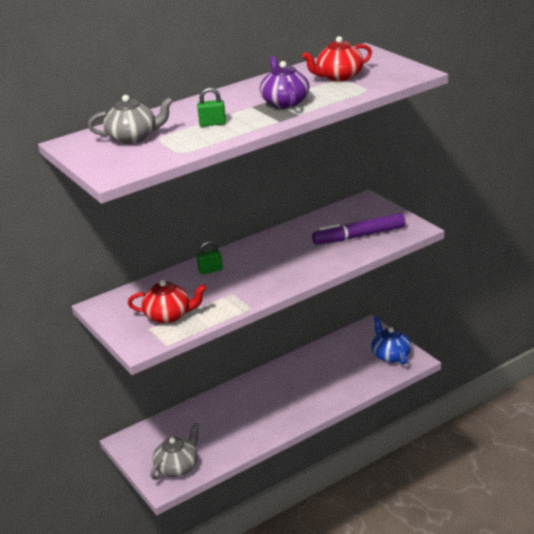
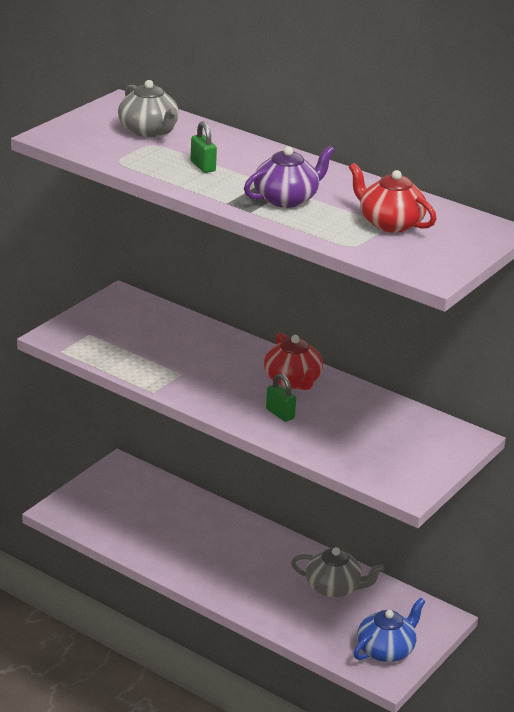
camera: 65 degrees right, 0 degrees up
(169, 316) = (118, 341): red teapot -> red teapot (292, 381)
(177, 467) = (91, 513): grey teapot -> grey teapot (334, 588)
(210, 270) = (225, 350): green padlock -> green padlock (280, 414)
(359, 236) = (362, 446): purple marker -> none

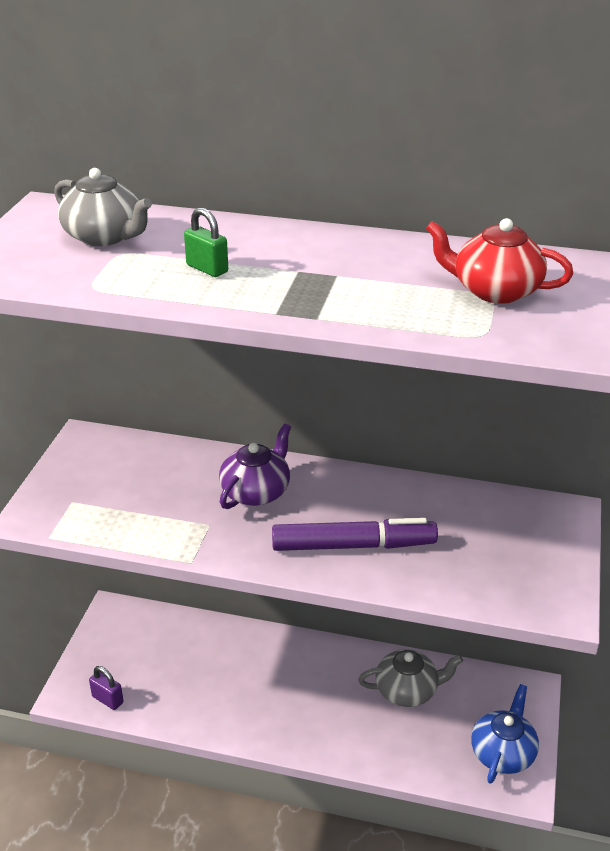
camera: 20 degrees left, 5 degrees up
(86, 522) = (107, 699): none -> purple padlock
(280, 414) = (353, 545): green padlock -> purple marker
(287, 199) = (346, 288): purple teapot -> purple teapot (256, 491)
(292, 381) = (338, 495): red teapot -> none

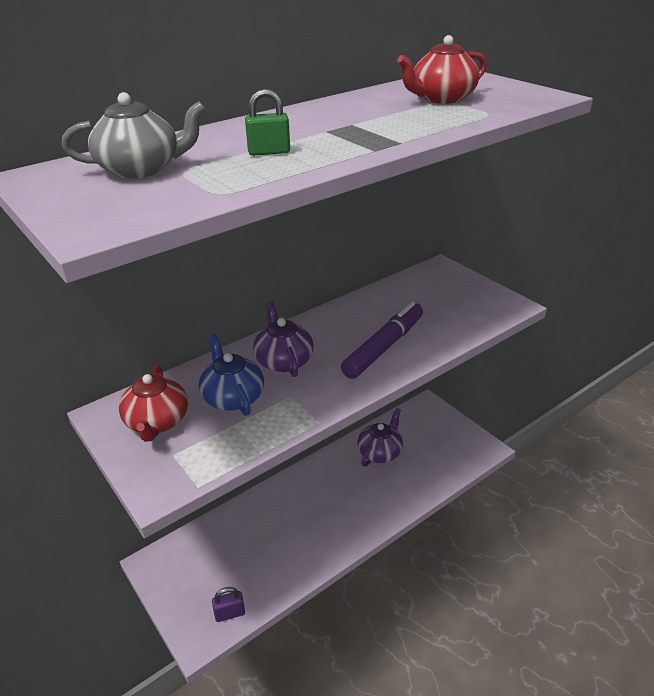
camera: 50 degrees left, 0 degrees up
(101, 469) = (157, 422): none -> red teapot
(407, 690) = (380, 452): grey teapot -> purple teapot
(503, 753) = (457, 441): blue teapot -> blue teapot (233, 397)

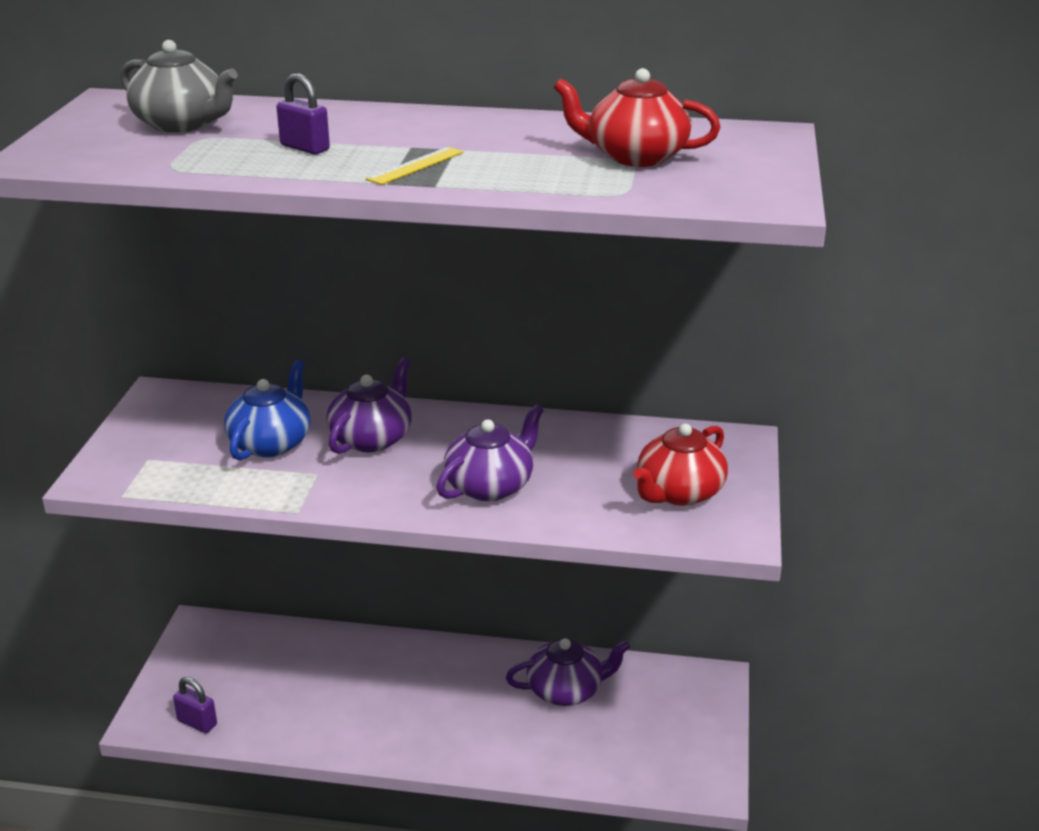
camera: 45 degrees right, 5 degrees down
(157, 422) = (182, 425): red teapot -> red teapot (678, 492)
(269, 152) = (305, 148): green padlock -> purple padlock
(360, 138) = (415, 166): none -> yellow ruler
(384, 347) = (490, 486): purple marker -> purple teapot

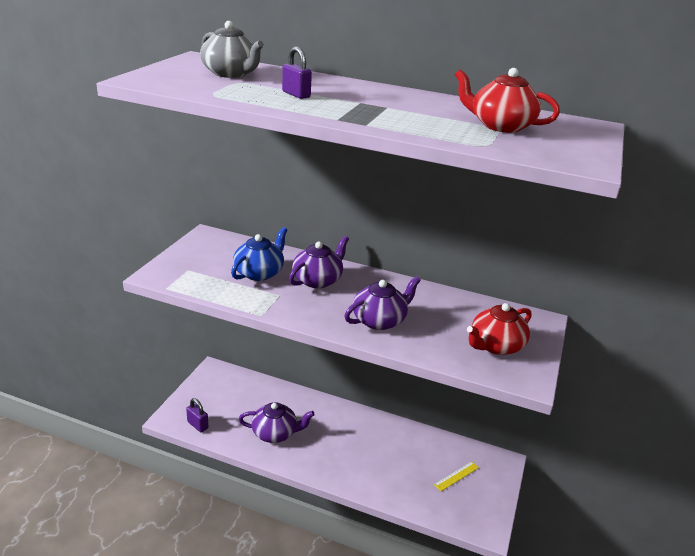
camera: 10 degrees right, 0 degrees up
(415, 166) = (359, 112): yellow ruler -> yellow ruler (456, 476)
(566, 690) = (412, 450): purple teapot -> purple teapot (275, 433)

